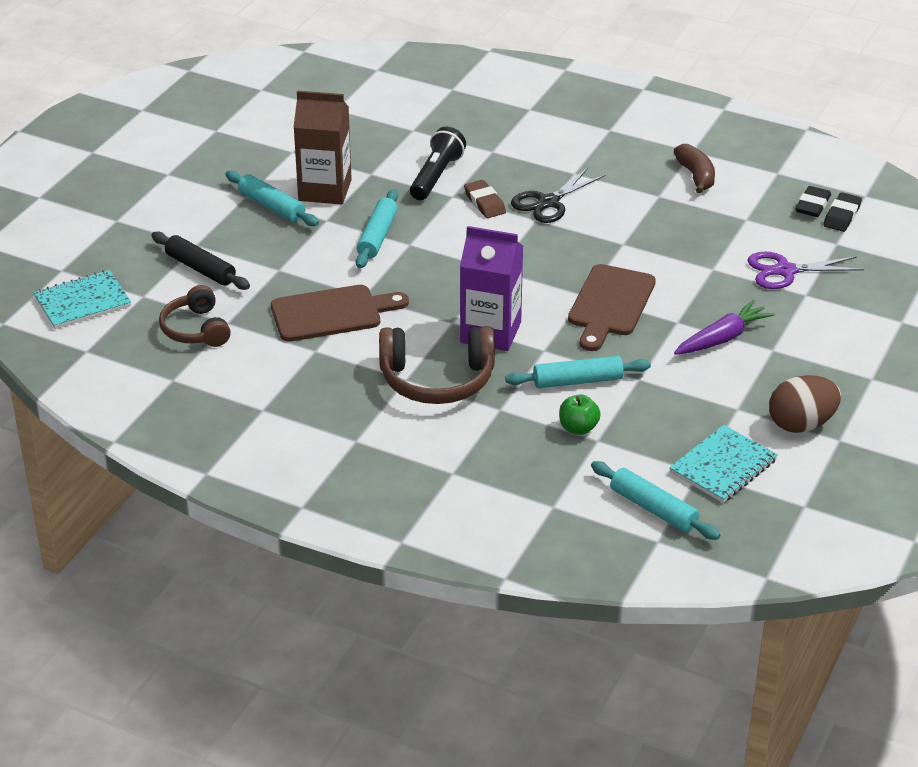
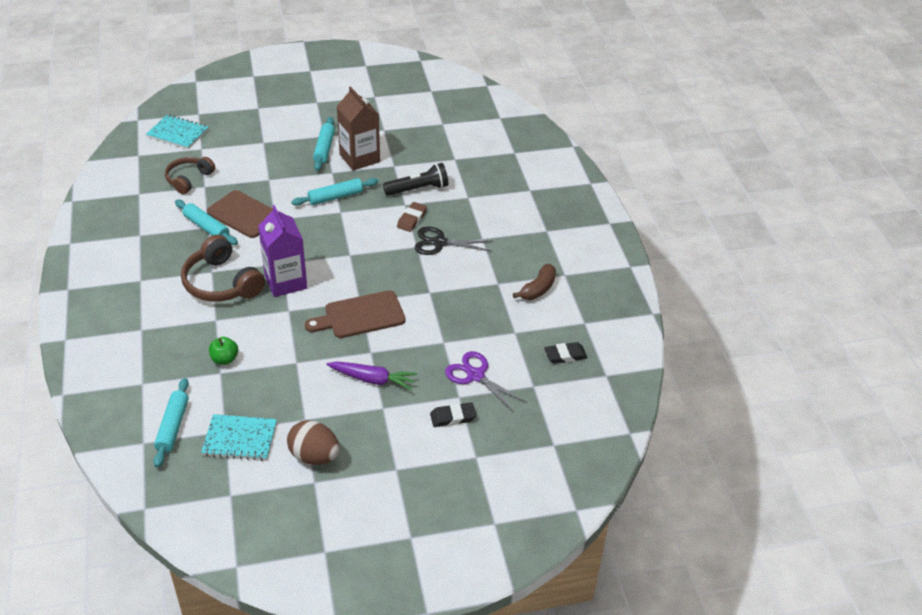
camera: 50 degrees right, 5 degrees up
(201, 269) = (243, 154): black rolling pin -> none
(577, 381) = (271, 338): turquoise rolling pin -> turquoise rolling pin (206, 227)
(842, 216) = (568, 374): black eraser -> black eraser (453, 417)

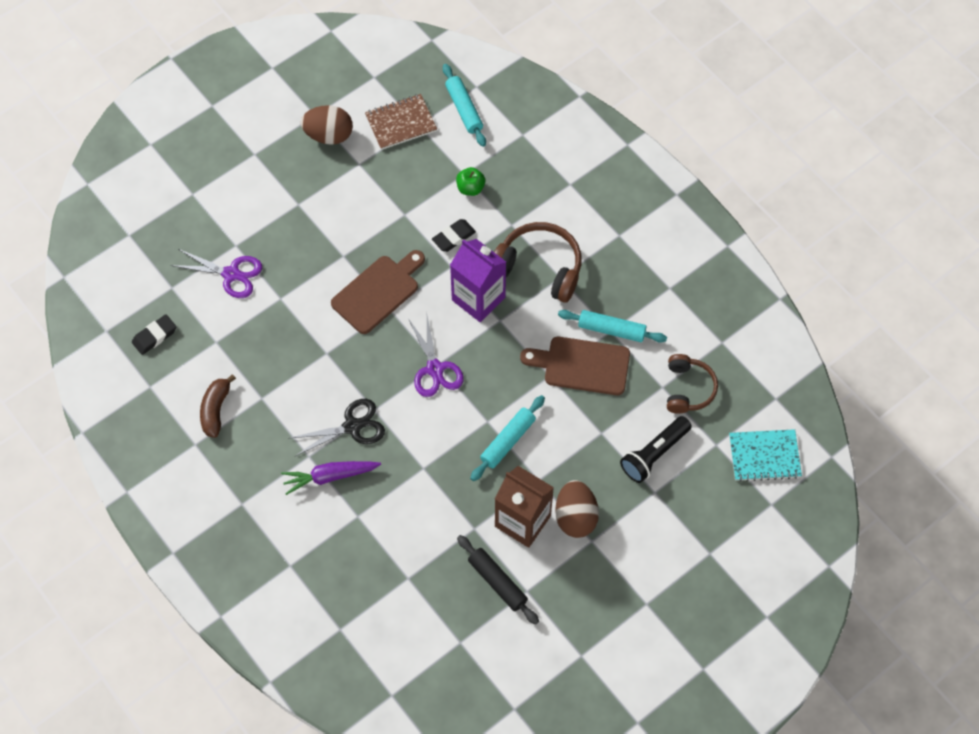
camera: 155 degrees right, 20 degrees up
(240, 439) = (401, 123): turquoise notebook -> brown notebook
(324, 148) = (575, 517): turquoise rolling pin -> brown egg
(354, 252) = (435, 369): none -> purple scissors
(372, 379) = (324, 227): purple carrot -> purple carrot (330, 476)
(399, 139) = (497, 582): none -> black rolling pin
(412, 219) = (402, 448): brown eraser -> none
(418, 189) = (422, 500): black flashlight -> black flashlight (654, 454)
(453, 417) = (231, 222): black eraser -> black eraser (453, 237)

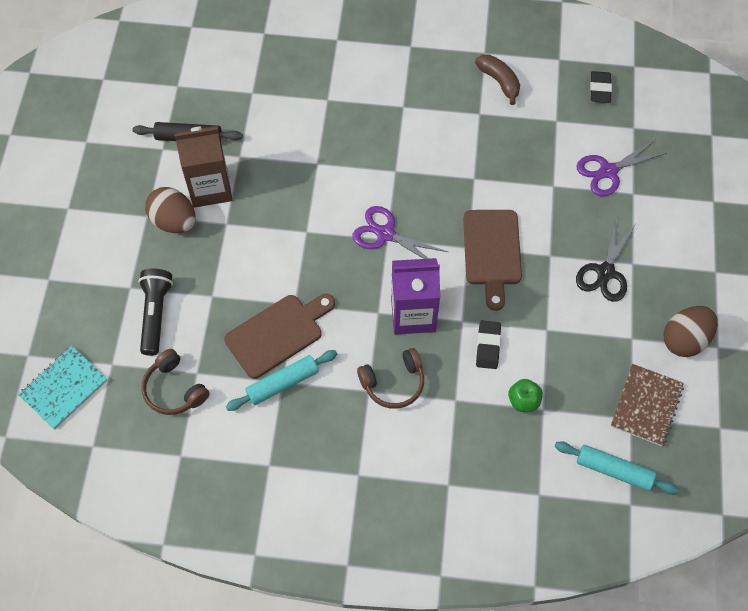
camera: 135 degrees right, 0 degrees up
(330, 476) = (374, 106): purple carrot -> none
(352, 426) = (397, 148): black scissors -> black scissors (605, 272)
(508, 441) = (276, 230): turquoise rolling pin -> none
(539, 268) = (393, 383): brown headphones -> brown headphones, size x0.65

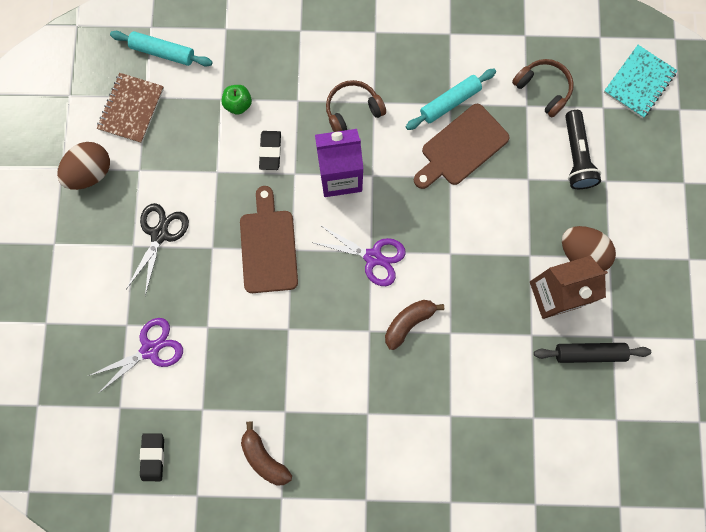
camera: 175 degrees right, 15 degrees up
(356, 175) = (408, 322): none -> brown banana

